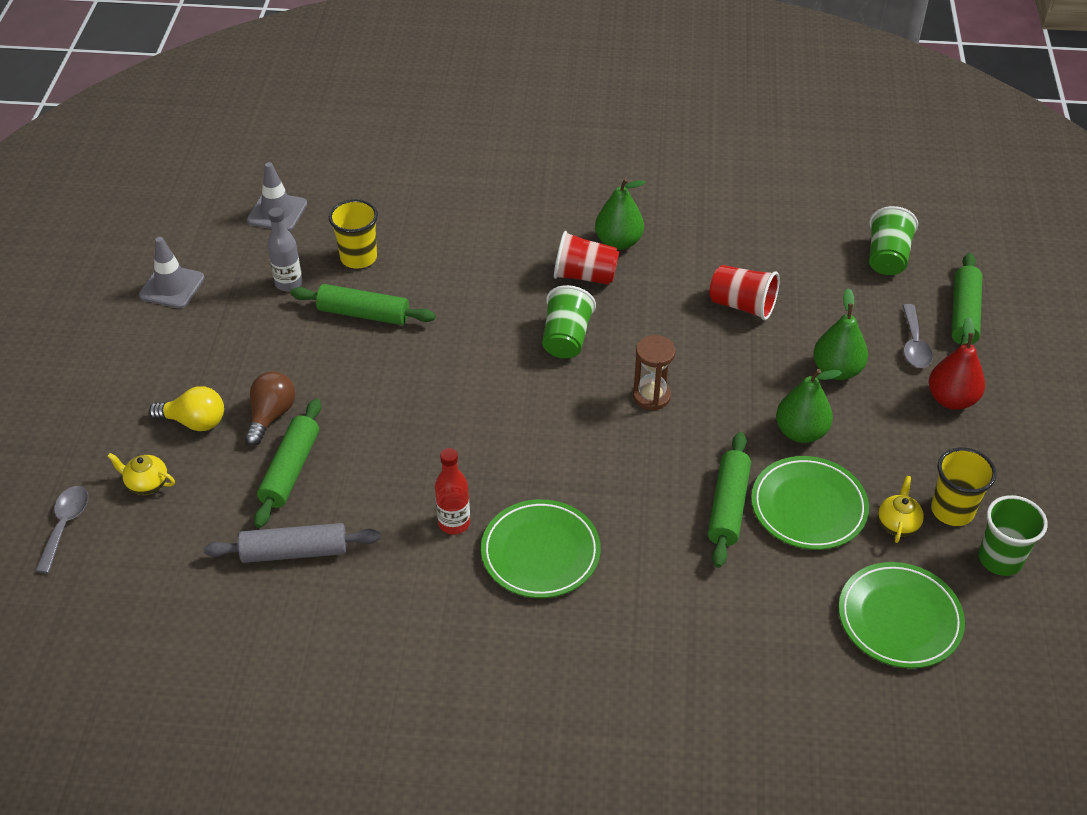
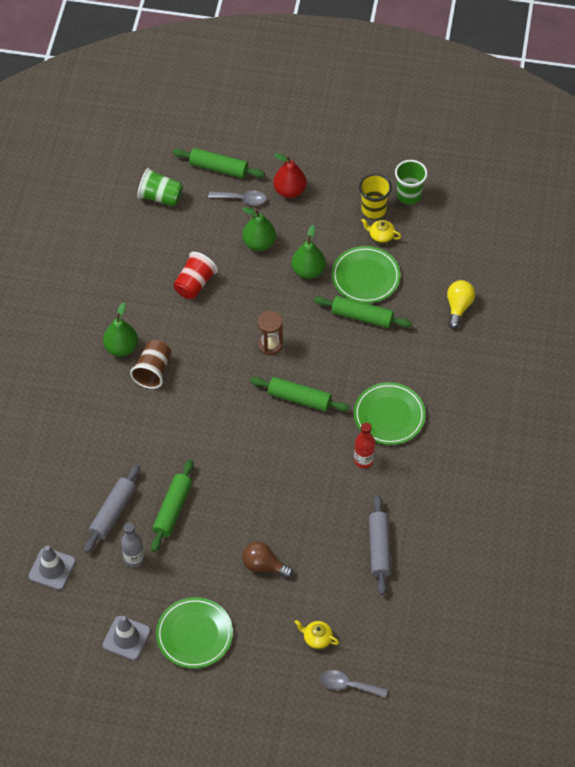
camera: 85 degrees left, 10 degrees up
(147, 483) = (317, 639): yellow teapot -> yellow teapot turned 90 degrees clockwise
(194, 422) = (265, 613): yellow light bulb -> yellow light bulb (458, 307)
(290, 470) = (313, 552): green rolling pin -> green rolling pin (299, 398)
(358, 258) = (113, 512): yellow cup -> grey rolling pin
(566, 338) = (212, 387): green cup -> none
(585, 275) = (153, 371): red cup -> brown cup
(899, 619) = (445, 249): green plate -> green plate (194, 634)

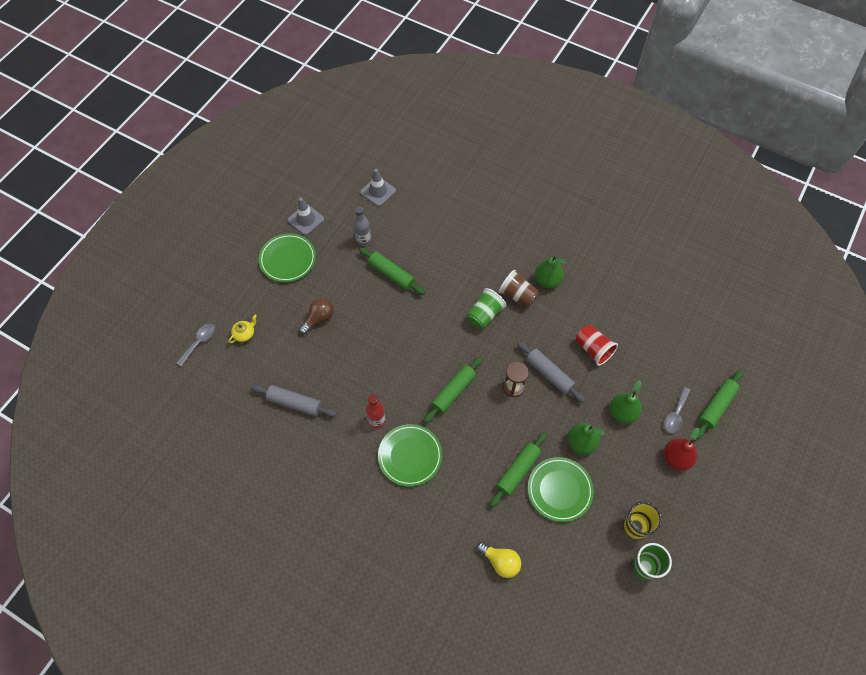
camera: 110 degrees right, 5 degrees up
(113, 512) = (405, 237): grey rolling pin -> grey rolling pin (549, 374)
(160, 197) = (693, 351): green cup -> green cup (484, 315)
(381, 237) = (601, 521): yellow teapot -> none

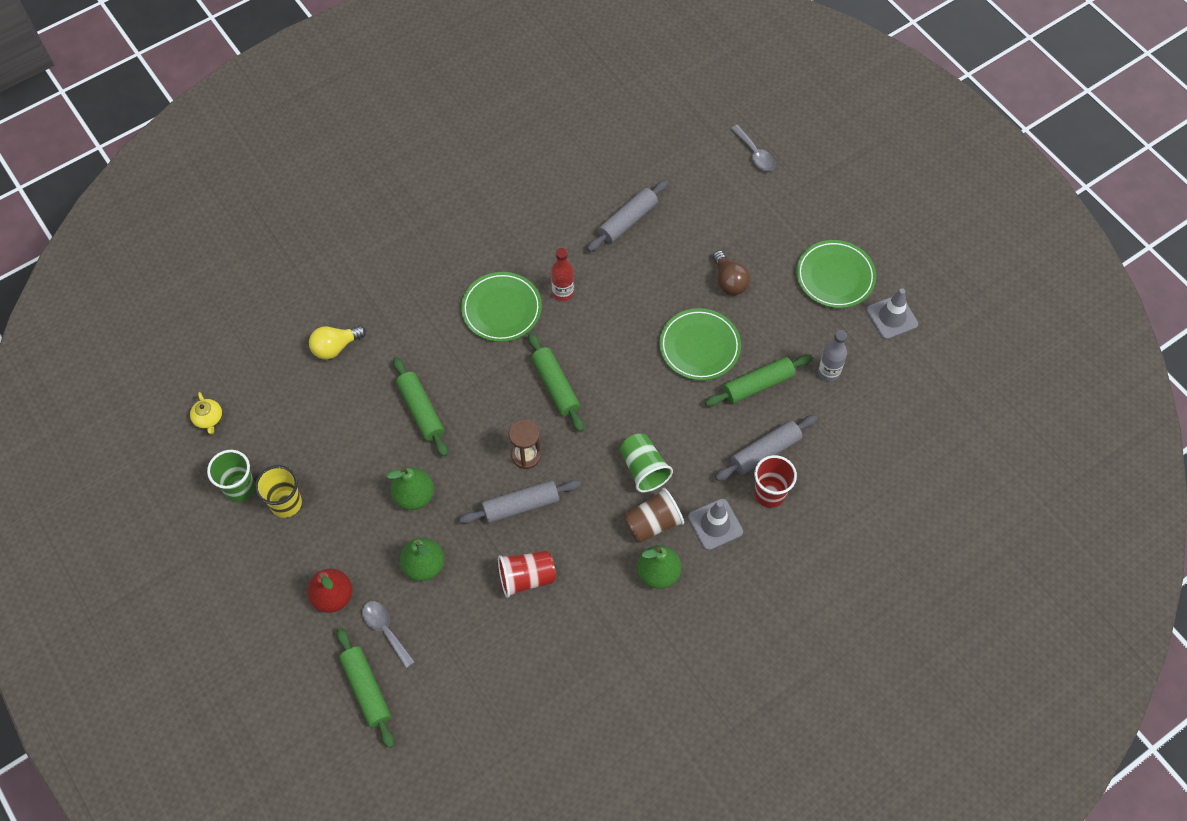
camera: 115 degrees right, 0 degrees up
(245, 334) = (744, 200): yellow teapot -> yellow teapot (209, 419)
(378, 191) = (905, 421): grey traffic cone -> grey traffic cone (715, 524)
(437, 254) = (765, 452): none -> grey rolling pin
(463, 243) = (769, 493): none -> red cup
(559, 490) = (374, 444): green plate -> green plate (699, 347)

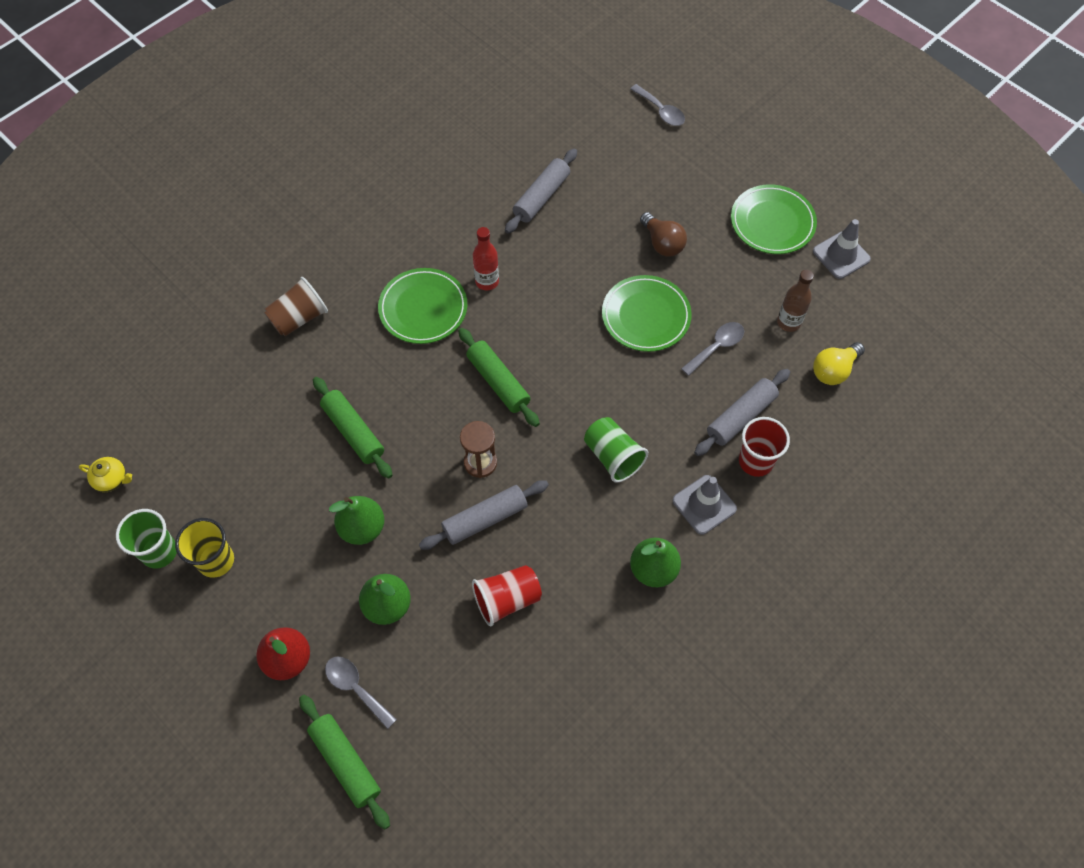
camera: 10 degrees left, 0 degrees up
(209, 419) = (112, 479): yellow teapot -> yellow teapot turned 45 degrees counterclockwise
(335, 347) = (245, 377): yellow light bulb -> yellow light bulb (834, 370)
(652, 523) = (635, 515): brown cup -> brown cup (299, 318)
(757, 385) = (716, 347): green rolling pin -> grey spoon
(828, 372) = (788, 322): grey bottle -> brown bottle

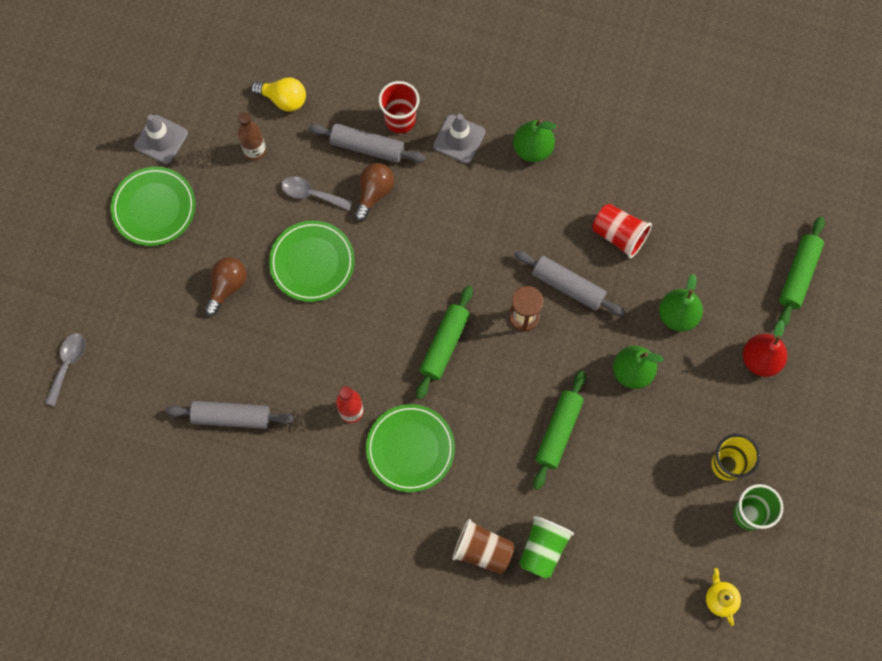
camera: 120 degrees left, 10 degrees up
(356, 688) = (747, 300): grey spoon -> none
(613, 457) = (458, 222): green cup -> green cup (543, 549)
(687, 399) = (374, 193): none -> brown light bulb

